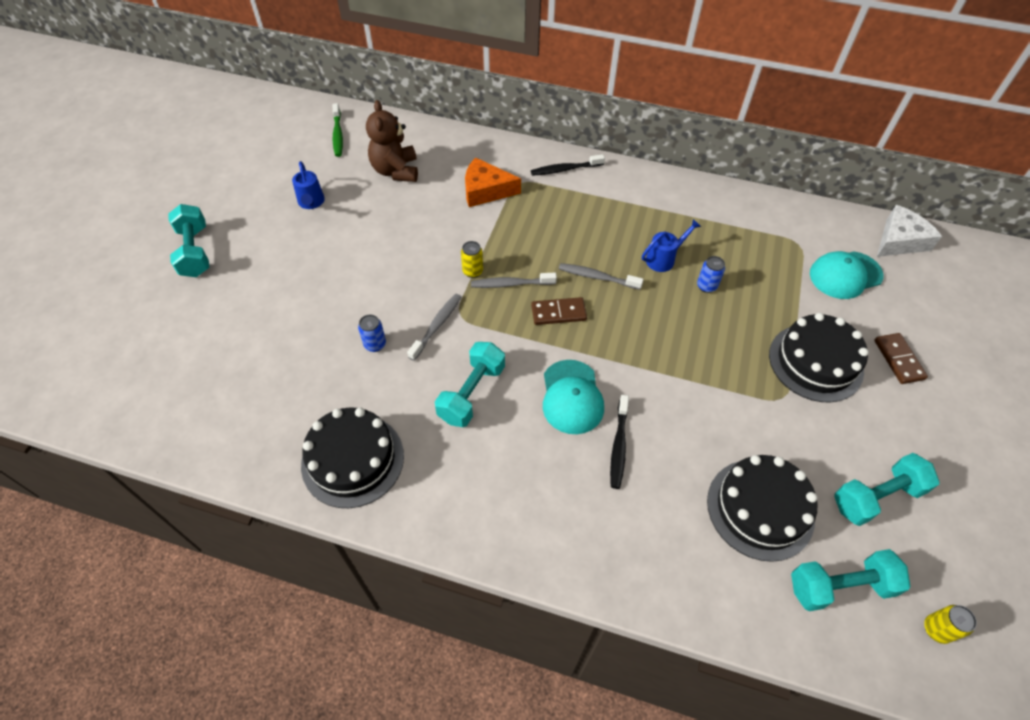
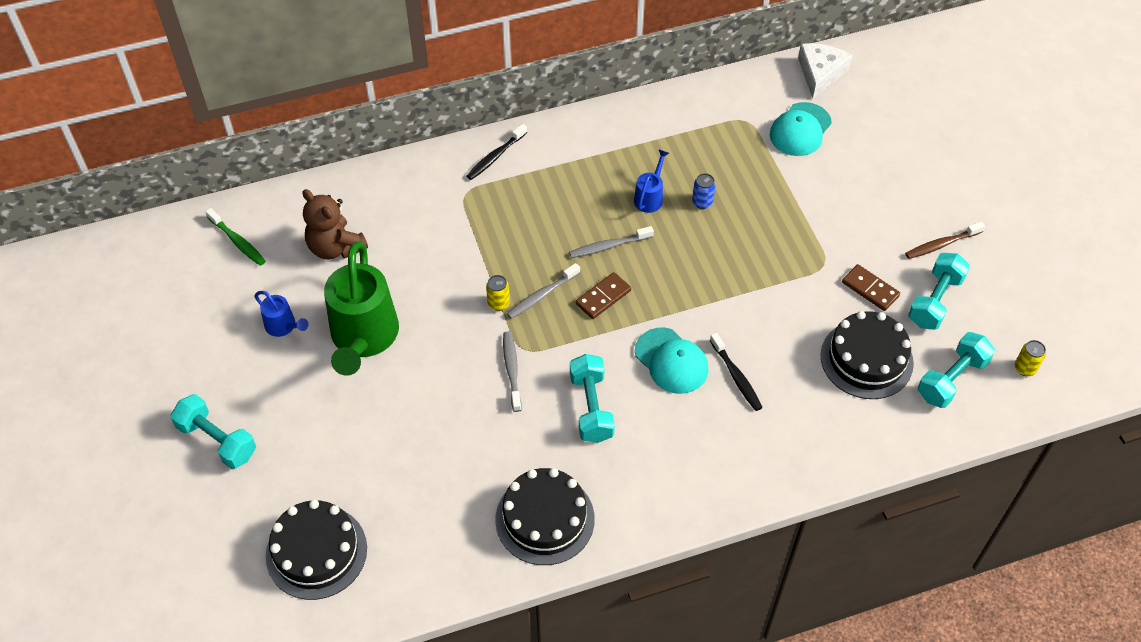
camera: 35 degrees left, 0 degrees up
(354, 241) = (363, 339): none -> green watering can
(375, 344) = (474, 418): blue can -> none
(486, 190) = (441, 219): orange cheese -> none
(815, 362) = (828, 220): black cake -> black cake (316, 552)
(898, 360) = (884, 182): brown domino -> brown domino (870, 289)
(922, 448) = (941, 244): none -> brown toothbrush

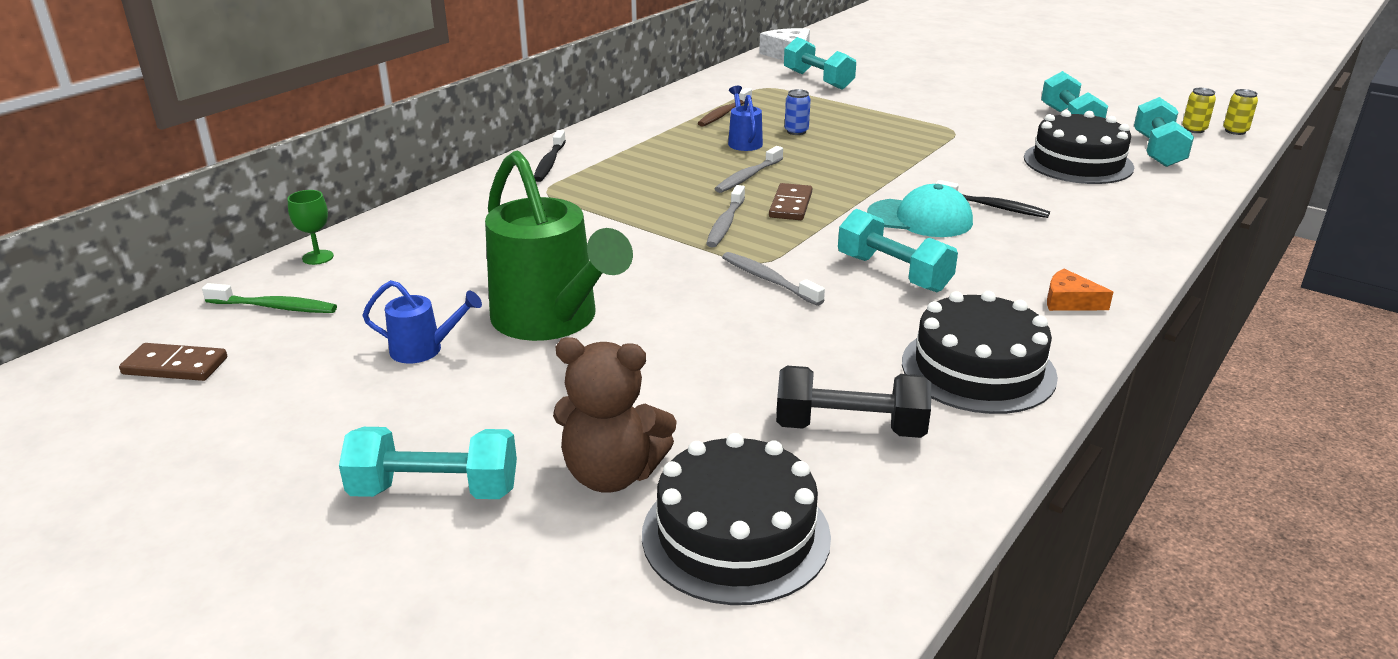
camera: 35 degrees left, 25 degrees down
(288, 200) = (318, 257): none -> green goblet
(335, 247) = (427, 269): brown teddy bear -> brown teddy bear (612, 474)
(432, 519) = (850, 428): none -> black dumbbell
(498, 303) = (685, 243): yellow can -> yellow can (1235, 131)
(666, 498) = (1069, 301): none -> orange cheese
(800, 130) = (818, 80): turquoise cap -> turquoise dumbbell
(870, 289) = (1012, 131): brown domino -> brown domino (175, 366)
(941, 244) = (1022, 97): brown toothbrush -> brown toothbrush (724, 114)

